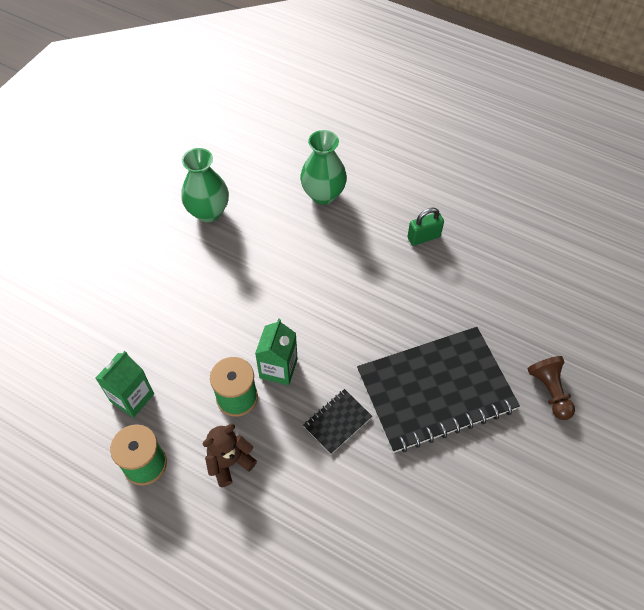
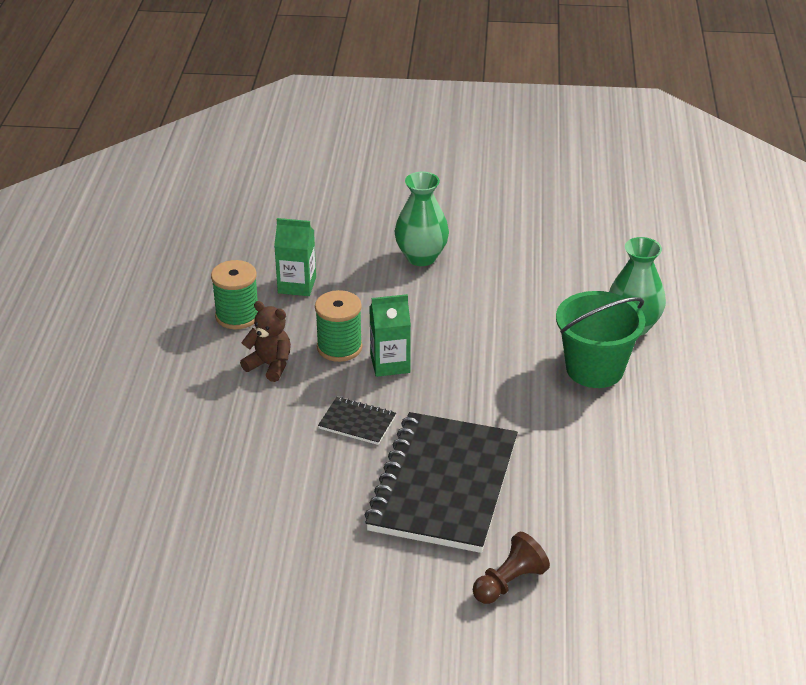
camera: 65 degrees right, 20 degrees down
(208, 212) = (538, 257): green vase -> green vase (421, 257)
(357, 238) = (594, 369): none -> green bucket
(423, 237) = (642, 420): green padlock -> none
(435, 390) = (443, 485): black notebook -> black notebook turned 60 degrees clockwise

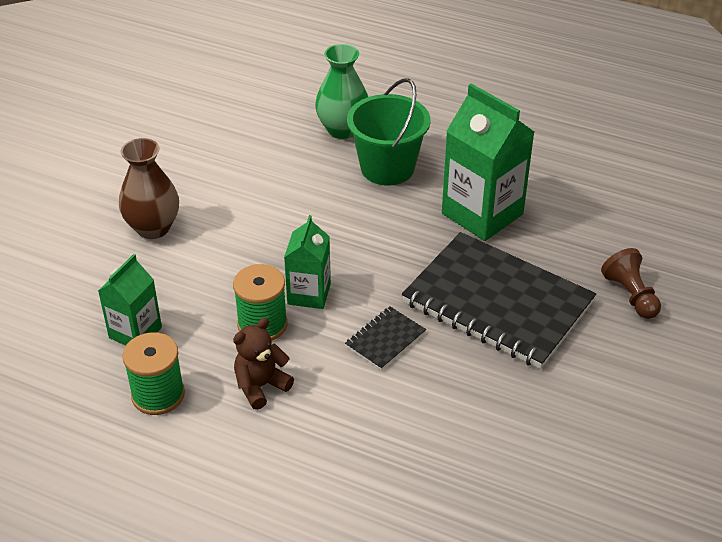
camera: 70 degrees left, 5 degrees up
(421, 257) = (153, 228): green vase -> brown vase
(568, 449) = (482, 214): none -> green carton

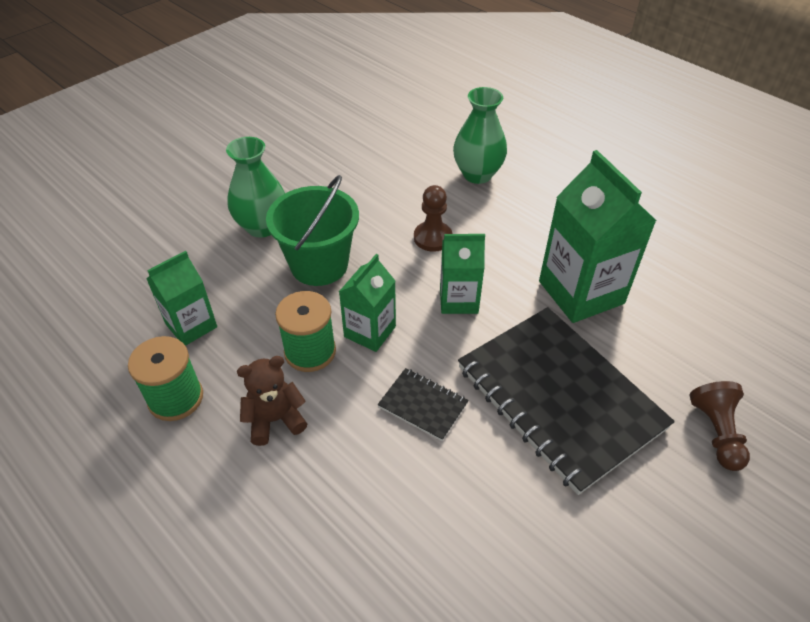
camera: 20 degrees right, 5 degrees up
(153, 228) = (262, 226): brown vase -> green vase
(327, 199) = (432, 238): none -> brown pawn
(377, 247) = (458, 300): none -> green carton
(385, 340) = (423, 405): black notebook -> black notebook turned 60 degrees clockwise
(387, 168) = (504, 221): green bucket -> green bucket (319, 265)

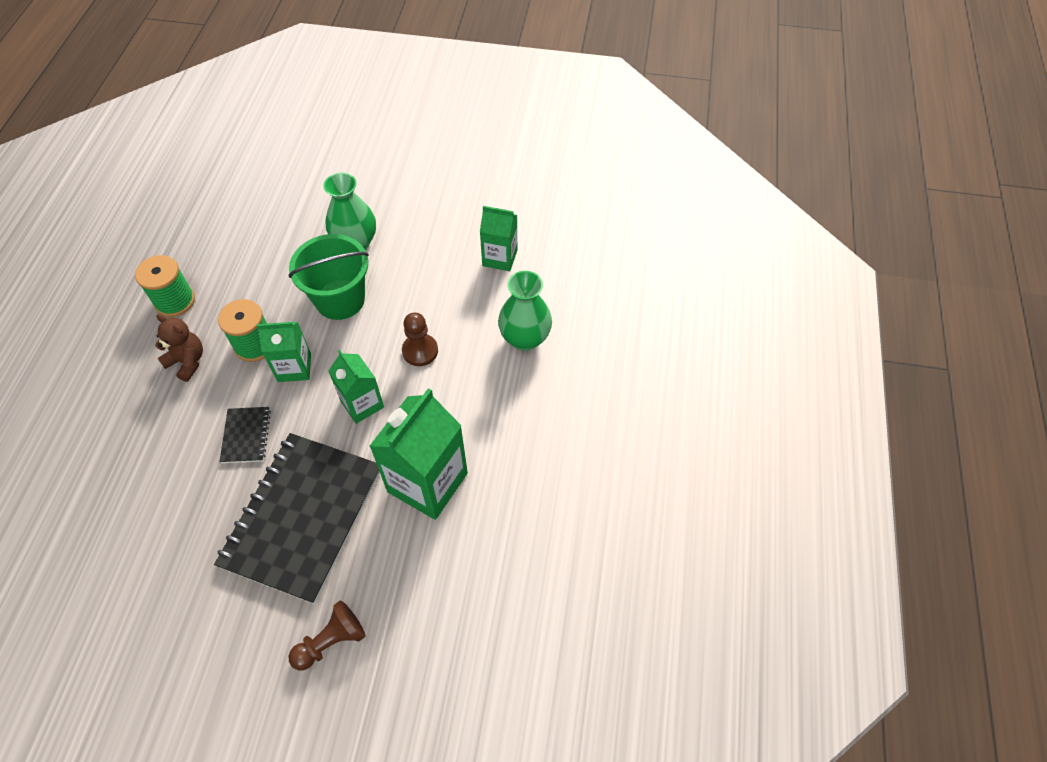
camera: 55 degrees right, 10 degrees up
(191, 325) = (237, 268): green carton -> green carton (499, 258)

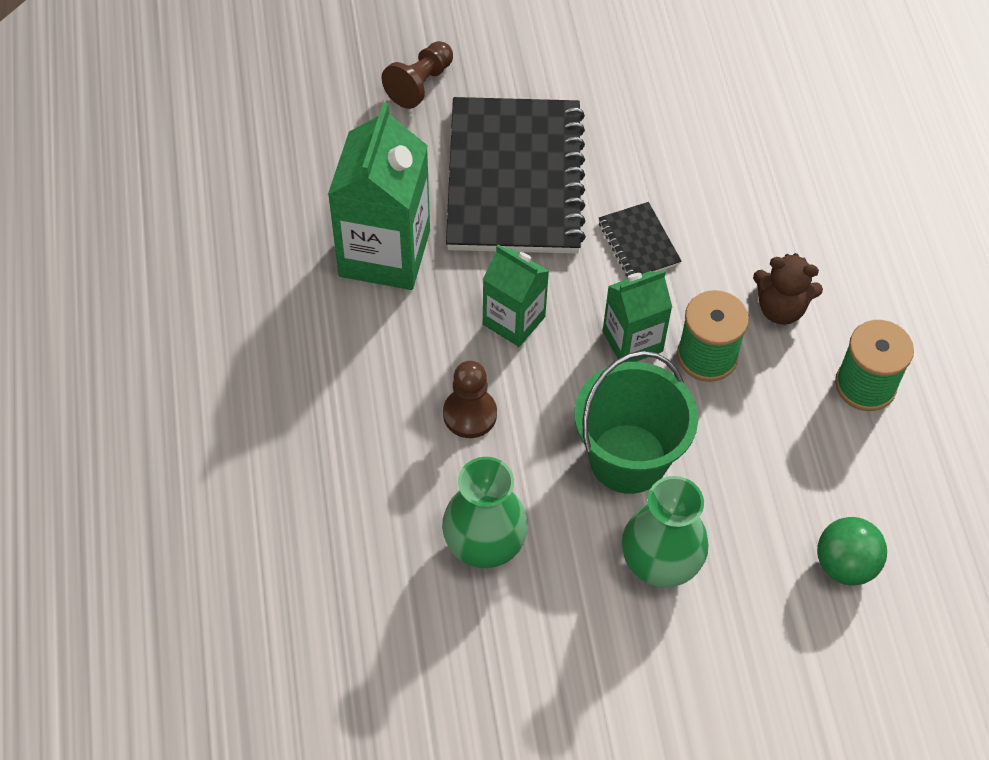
camera: 160 degrees right, 0 degrees up
(260, 217) = (845, 565): none -> green ball
(499, 258) = (410, 609): green carton -> none
(525, 339) = (322, 477): green vase -> green vase (484, 546)

